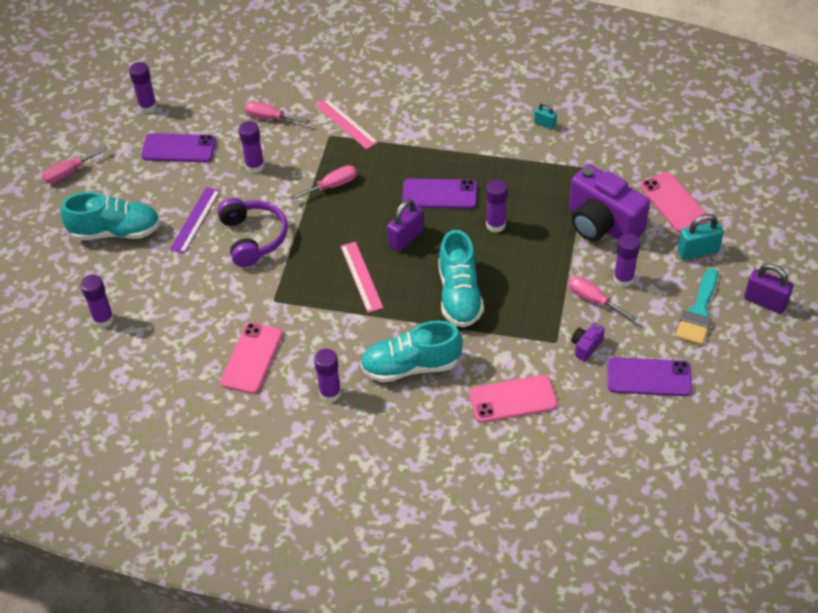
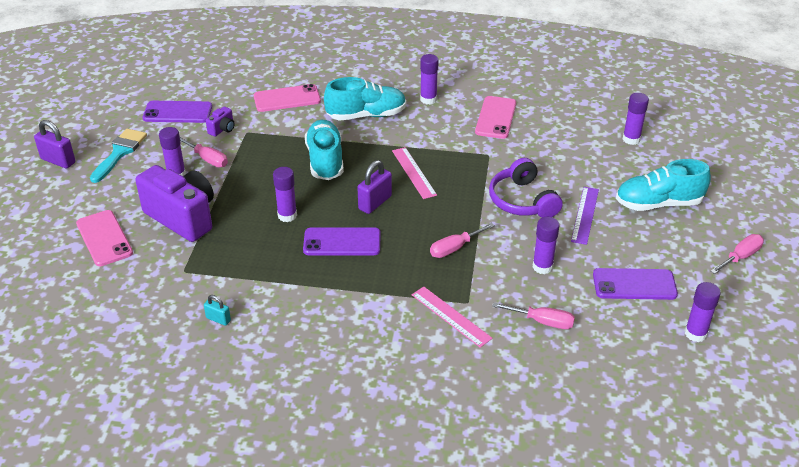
camera: 175 degrees right, 10 degrees down
(697, 251) = (99, 197): turquoise padlock -> none

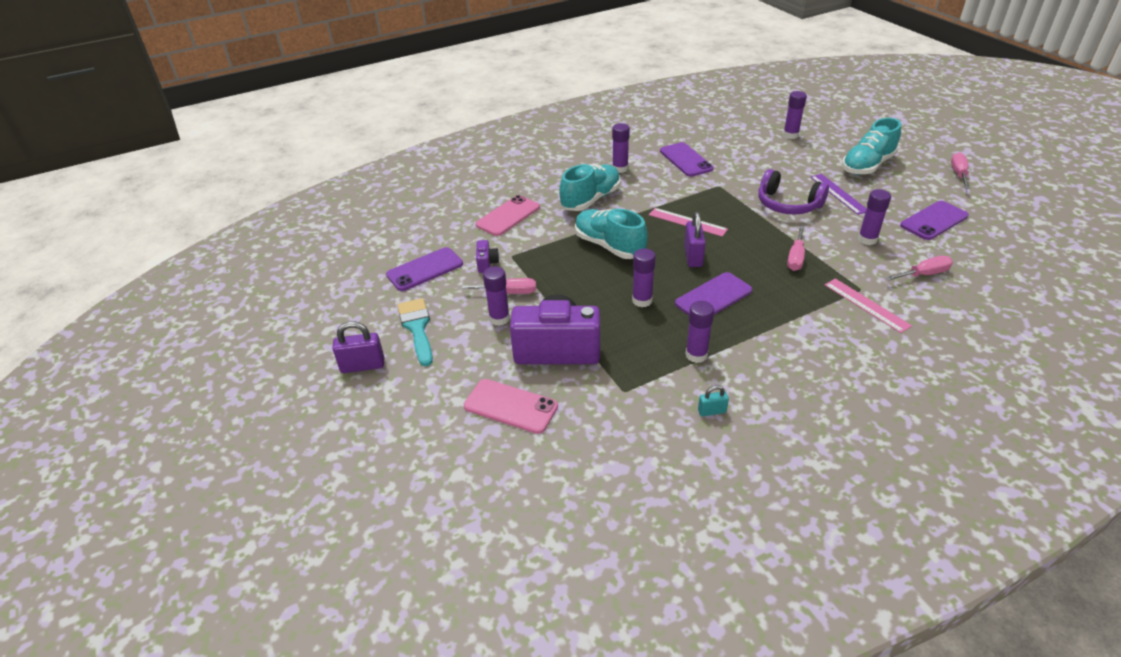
camera: 35 degrees left, 0 degrees up
(451, 316) = (866, 305): pink ruler -> pink ruler turned 45 degrees clockwise
(495, 118) = (686, 160): pink phone -> purple phone
(695, 334) = (1011, 231): purple glue stick -> purple glue stick (696, 355)

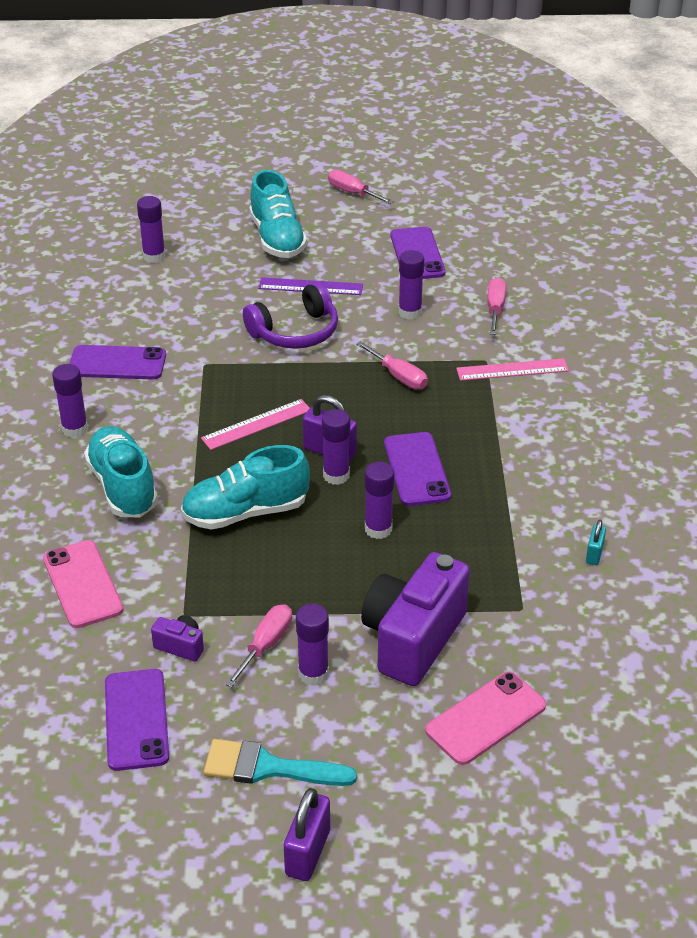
camera: 65 degrees left, 0 degrees up
(696, 355) = (503, 527): purple glue stick -> purple glue stick (336, 475)

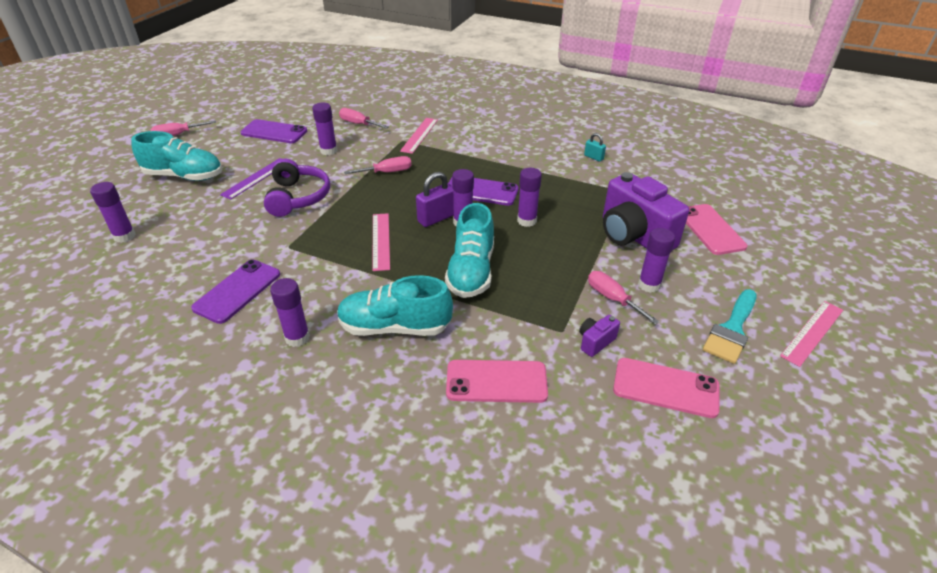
camera: 65 degrees left, 0 degrees up
(136, 719) = (665, 388): purple phone -> pink phone
(308, 852) = (812, 332): purple padlock -> pink ruler

